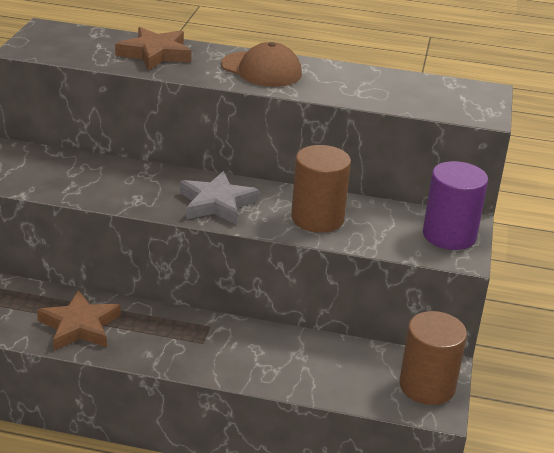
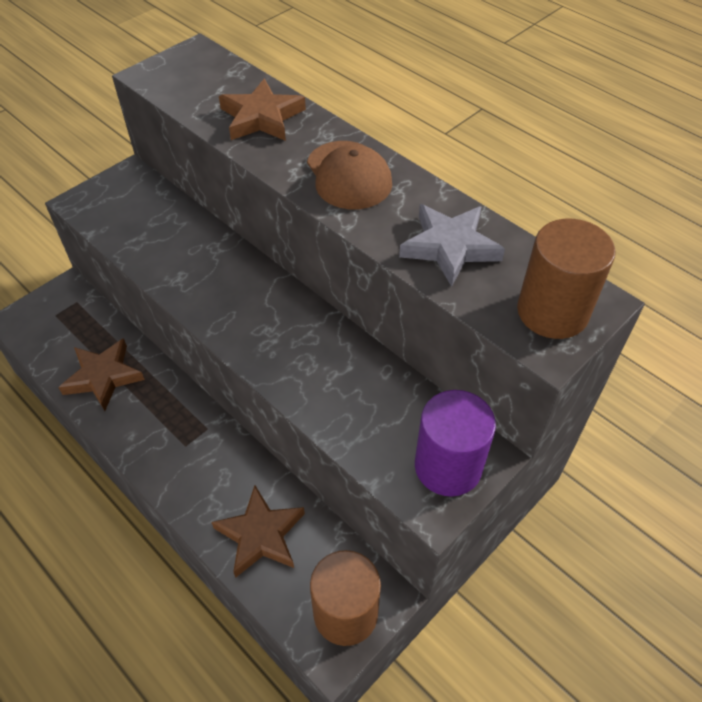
camera: 35 degrees right, 20 degrees up
(217, 203) = (244, 314): grey star -> grey star (450, 247)
(317, 218) = (325, 376): brown cylinder -> brown cylinder (552, 312)
(321, 370) = (260, 535): none -> brown star

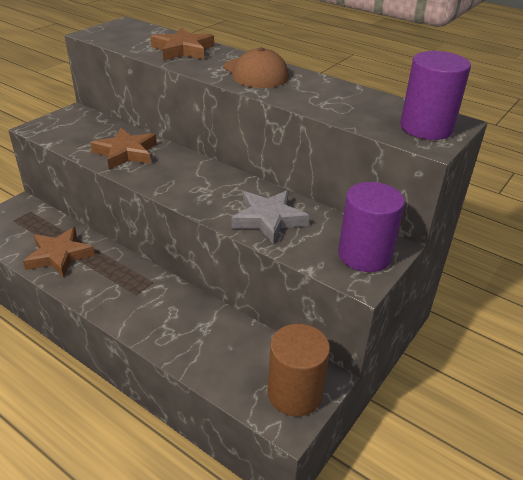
camera: 10 degrees left, 15 degrees down
(260, 535) = (211, 347): brown star -> brown star (126, 153)
(450, 247) = (341, 102): grey star -> grey star (268, 219)
(552, 312) = (426, 128): brown cylinder -> purple cylinder

